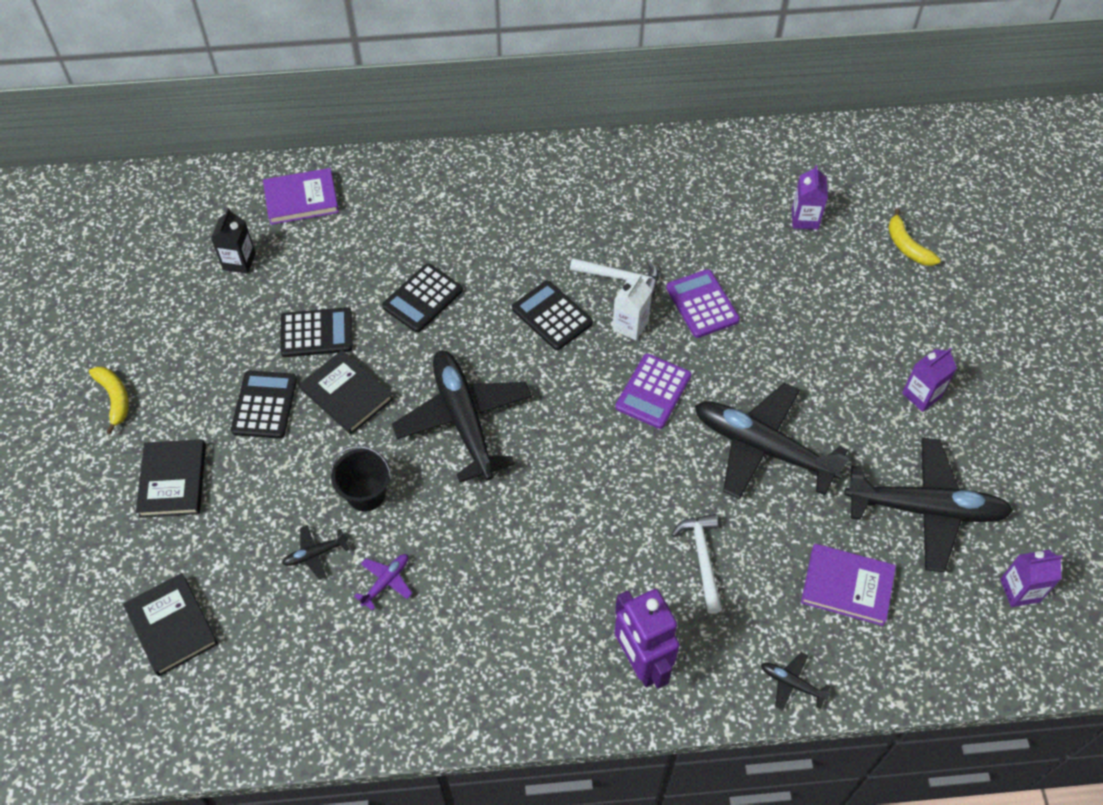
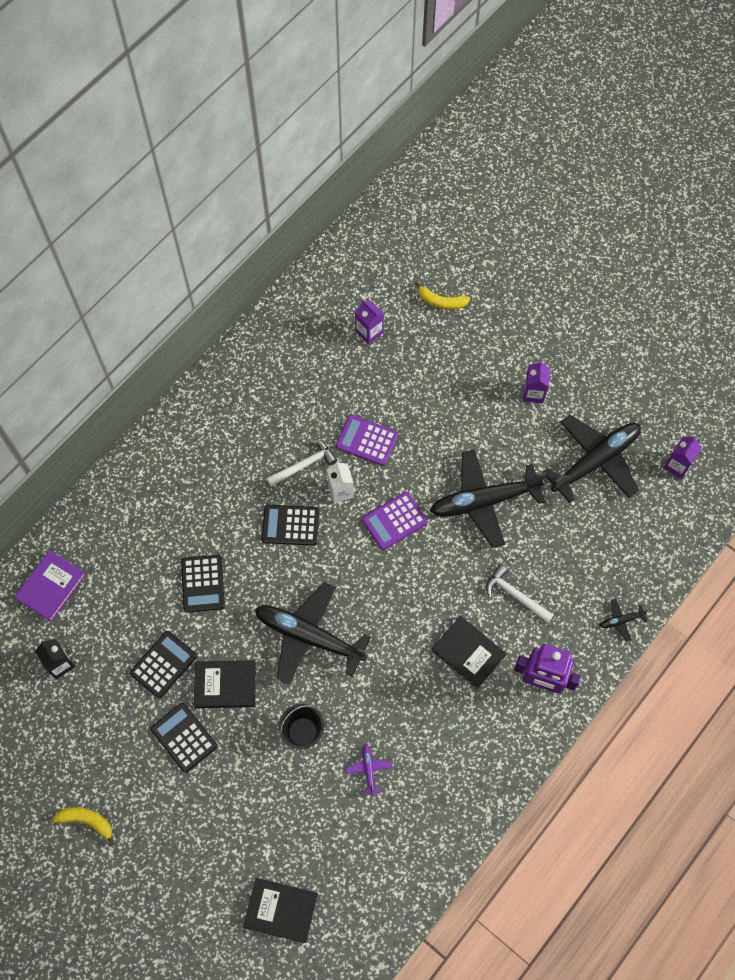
camera: 45 degrees left, 10 degrees up
(173, 480) = (183, 833): black book -> black book (468, 653)
(315, 554) = (313, 792): black plane -> none
(653, 391) = (394, 521): purple calculator -> purple calculator turned 75 degrees clockwise
(847, 586) = (598, 542): purple book -> none

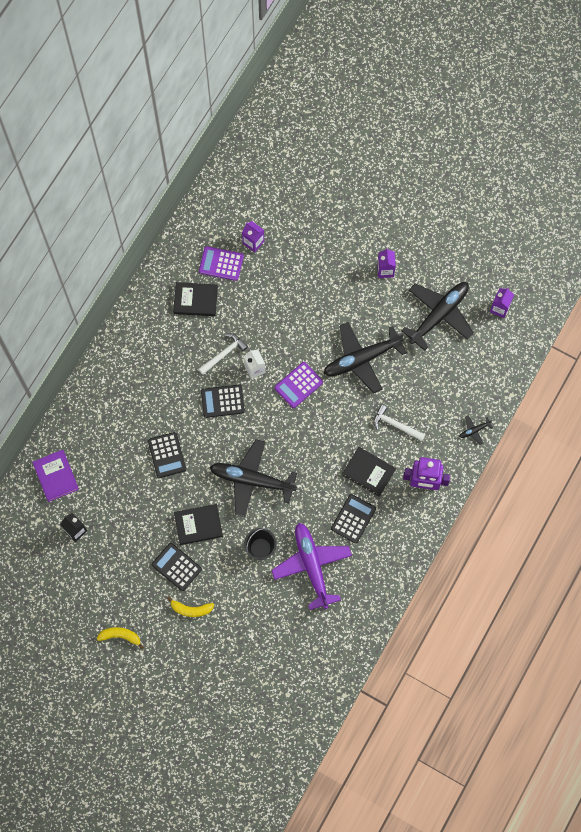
camera: 10 degrees left, 5 degrees up
(51, 587) = (56, 476): purple book -> purple book turned 45 degrees counterclockwise
(163, 664) = (151, 518): black calculator -> black calculator (353, 519)
(281, 910) = (268, 671): black book -> black book (195, 300)
(367, 440) = (267, 327): purple calculator -> purple calculator (221, 264)
(368, 769) = (312, 566): purple plane -> purple plane, size x2.45
(441, 301) = (304, 209): yellow banana -> yellow banana (191, 609)

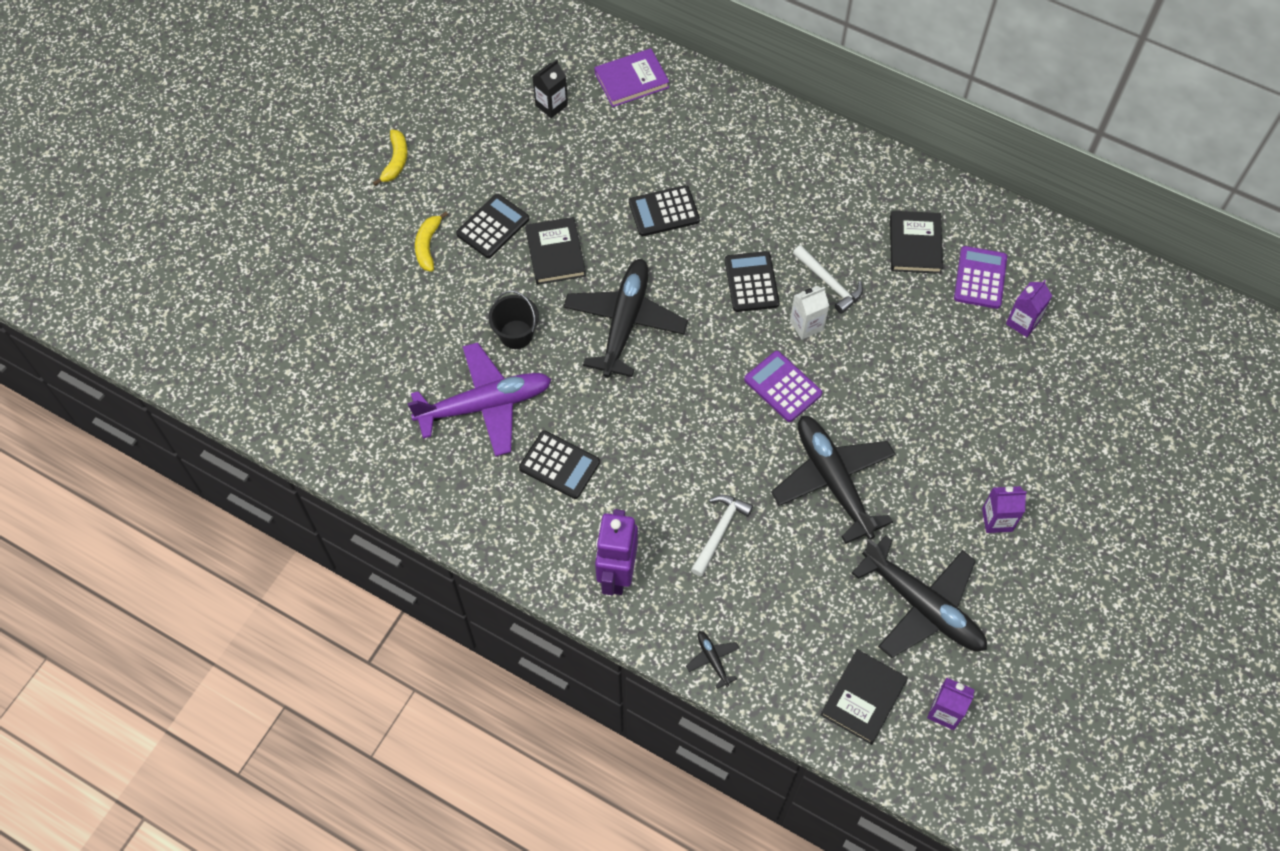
camera: 90 degrees right, 10 degrees down
(368, 472) = (637, 489): black book -> black book (863, 698)

